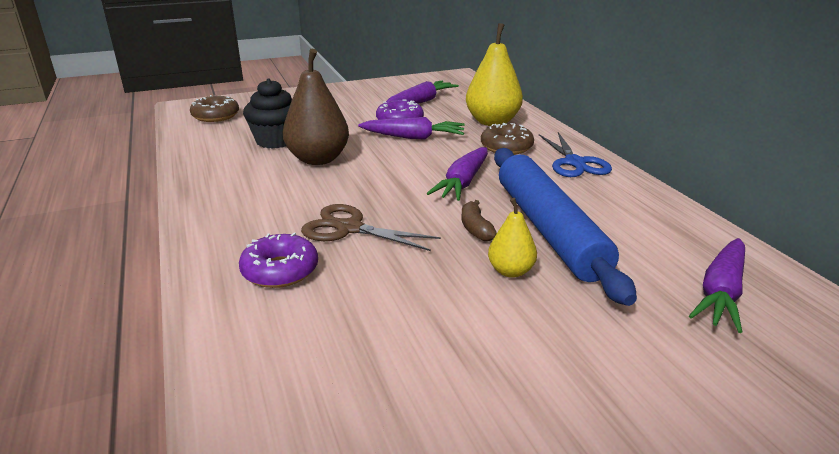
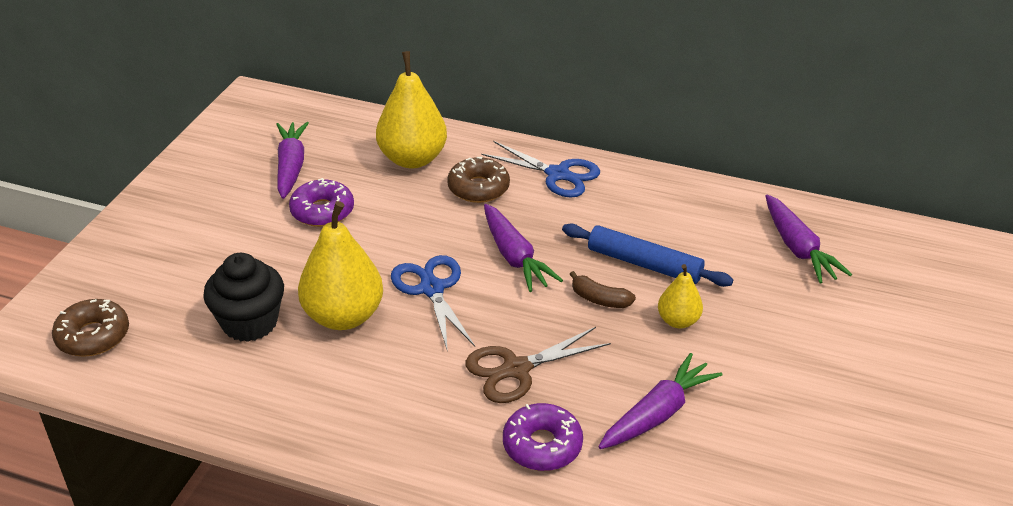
camera: 50 degrees left, 10 degrees up
(318, 159) = (343, 316): brown pear -> yellow pear
(385, 171) = (432, 289): none -> blue scissors
(413, 137) = (378, 227): purple carrot -> purple carrot (657, 413)
(548, 230) = (644, 264): blue rolling pin -> blue rolling pin, size x0.62

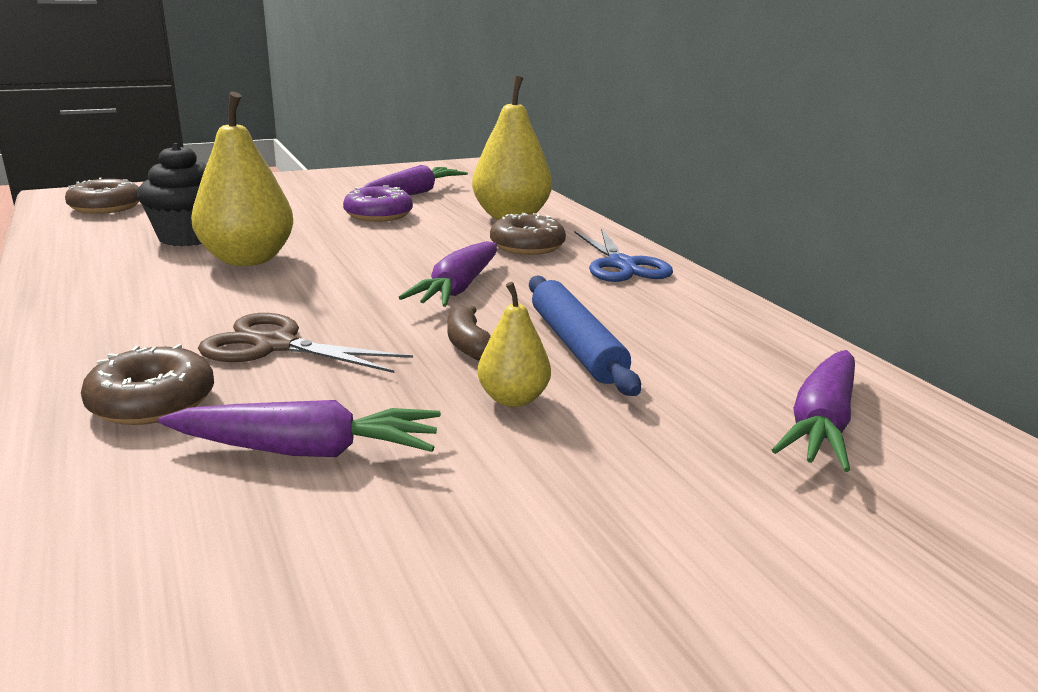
camera: 45 degrees right, 15 degrees down
(432, 289) = (345, 275): blue scissors -> none
(542, 445) = (152, 402): purple donut -> brown donut

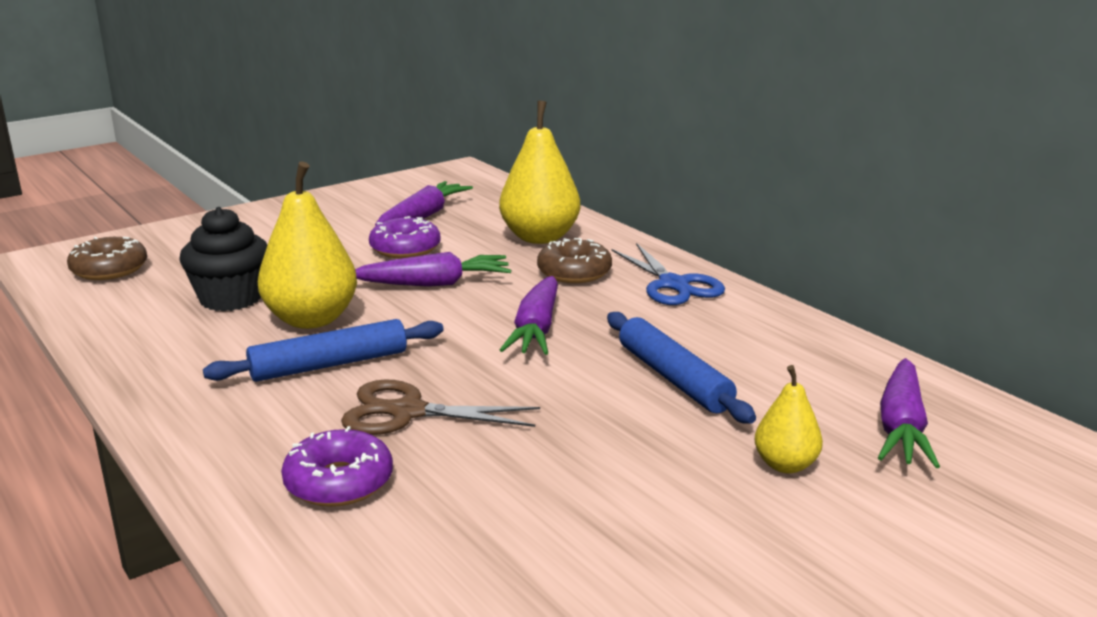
camera: 10 degrees left, 0 degrees up
(152, 402) = (339, 482): brown donut -> purple donut
(233, 297) = (329, 365): none -> blue rolling pin
(307, 450) = (505, 508): purple carrot -> purple carrot (434, 284)
(468, 345) = (579, 389): brown banana -> none
(513, 399) = (647, 438): yellow pear -> yellow pear (785, 465)

